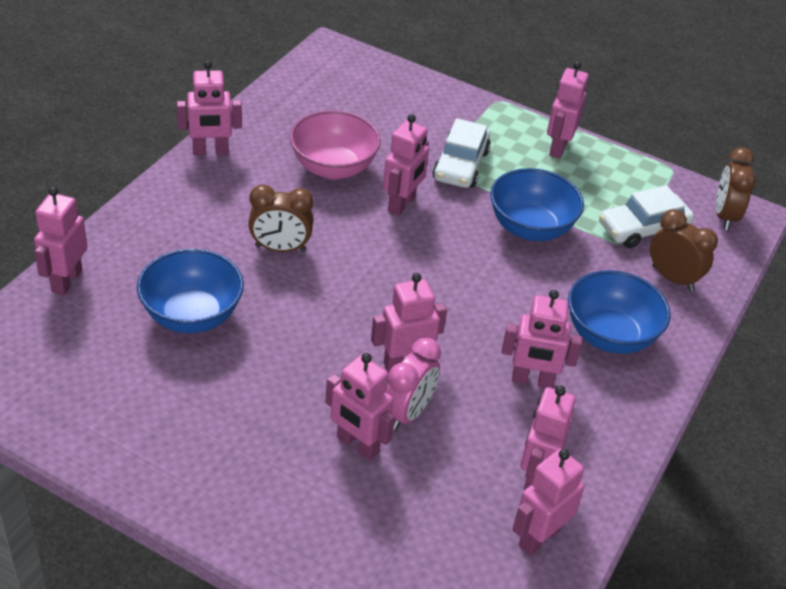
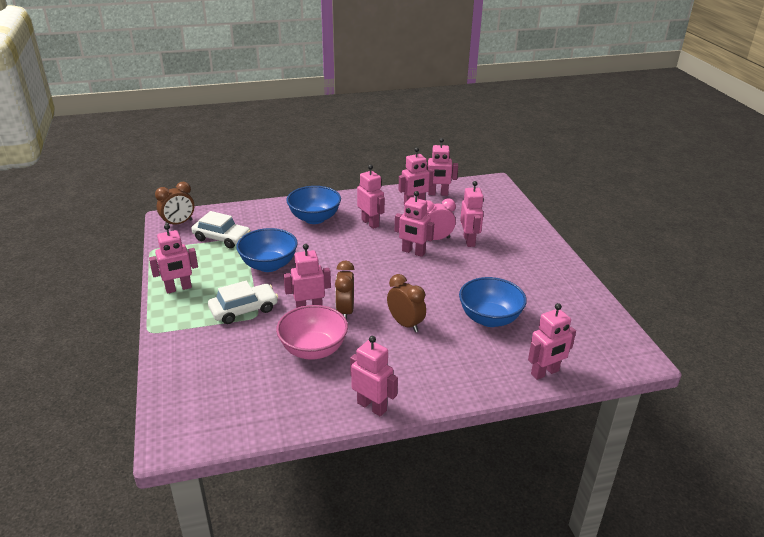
camera: 130 degrees left, 10 degrees down
(672, 278) = (251, 219): brown clock -> brown clock (345, 311)

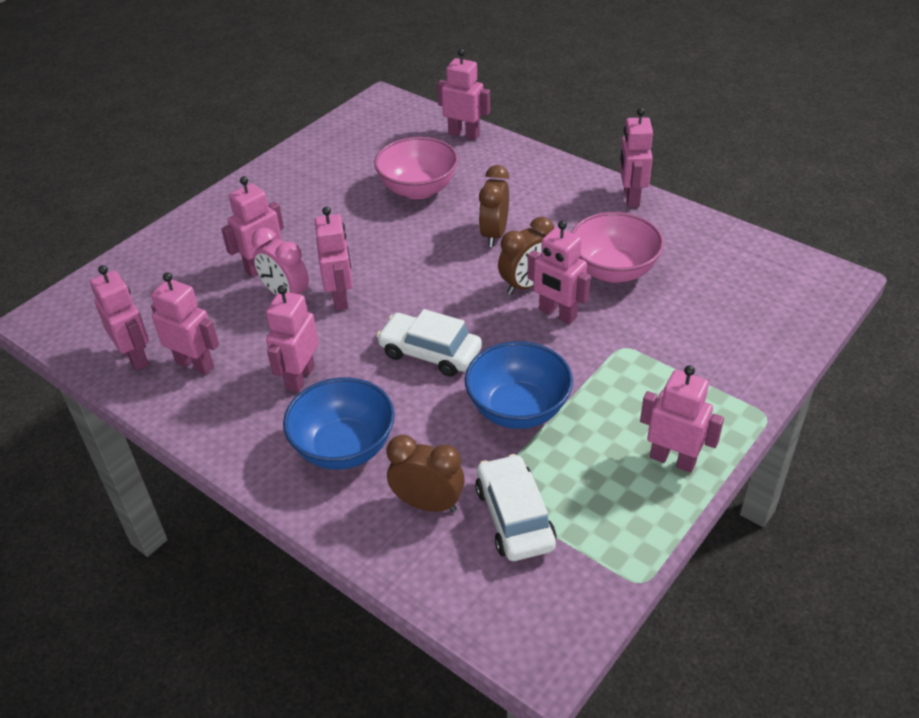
camera: 125 degrees left, 10 degrees up
(178, 223) = (538, 620): brown clock -> brown clock (428, 504)
(244, 309) = (627, 365): white car -> white car (430, 353)
(489, 318) = (418, 189): blue bowl -> pink bowl

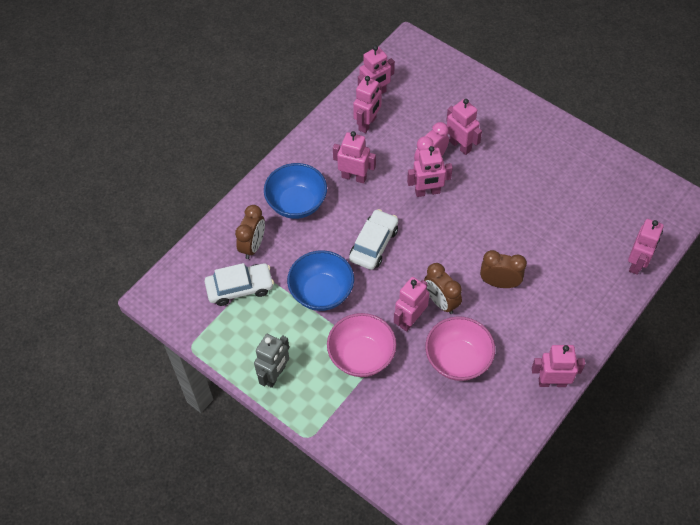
camera: 90 degrees right, 15 degrees up
(418, 189) = (555, 232): pink bowl -> pink bowl (361, 356)
(672, 460) = (275, 375): pink robot -> grey robot

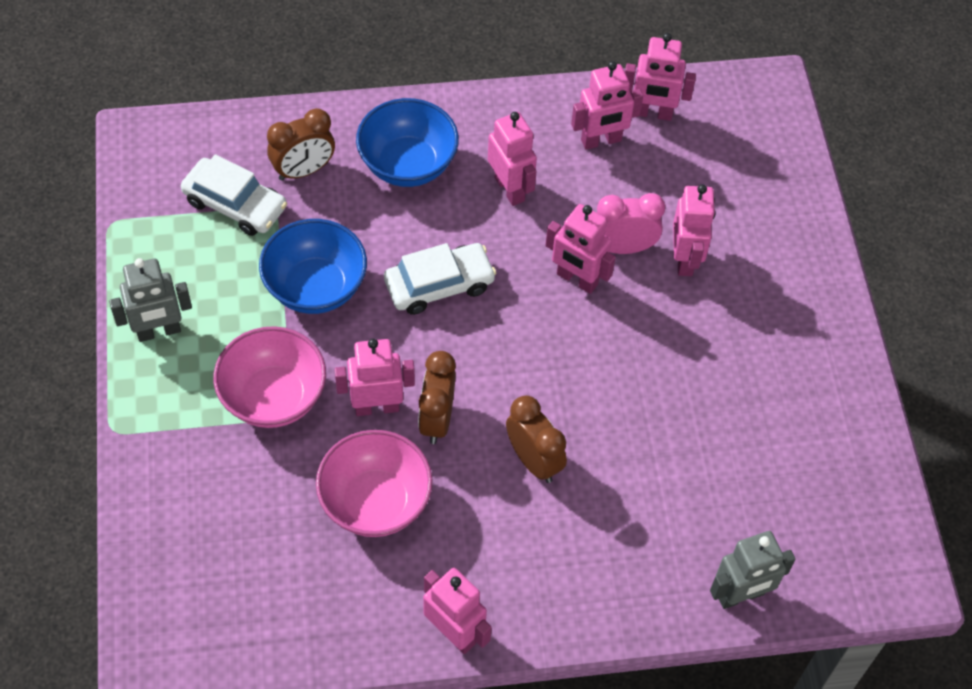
camera: 40 degrees right, 0 degrees up
(637, 263) = (740, 595): pink robot -> grey robot

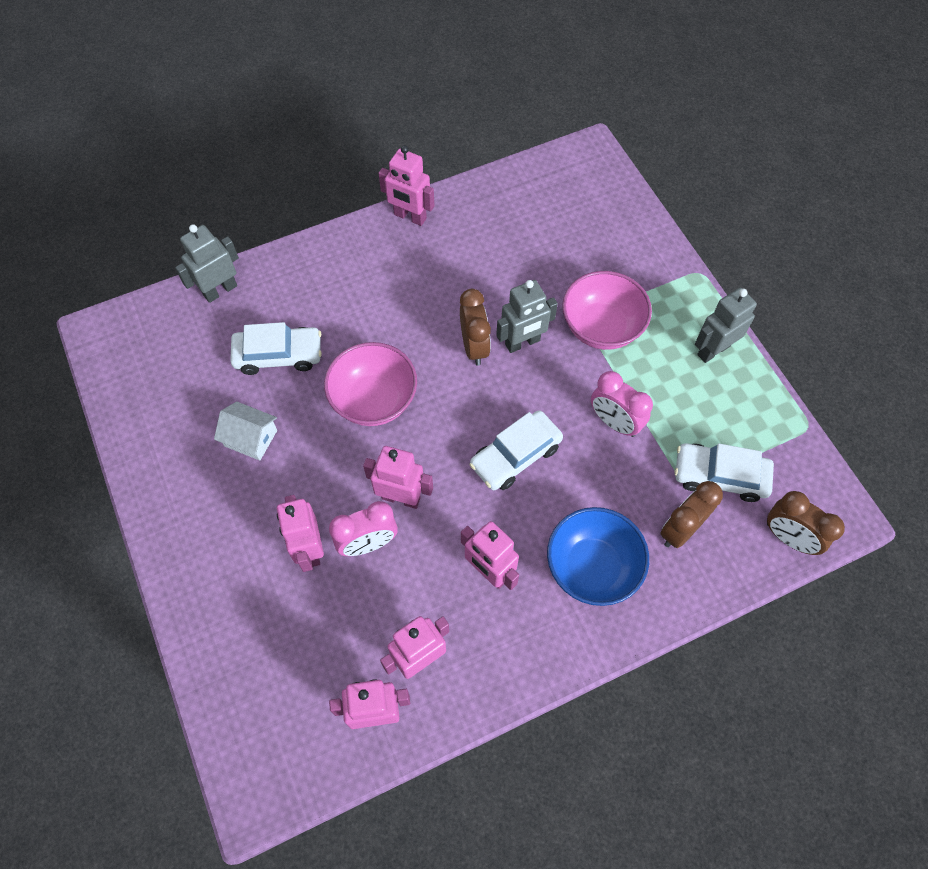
camera: 165 degrees right, 5 degrees up
(315, 287) = (614, 422): blue bowl -> pink clock
(375, 502) = (494, 278): pink bowl -> pink bowl (374, 400)
(377, 407) = (522, 343): pink robot -> grey robot
(534, 461) = (391, 338): brown clock -> brown clock (788, 538)
(679, 480) = (278, 355): none -> white car
(729, 389) = (251, 438): none -> white house

